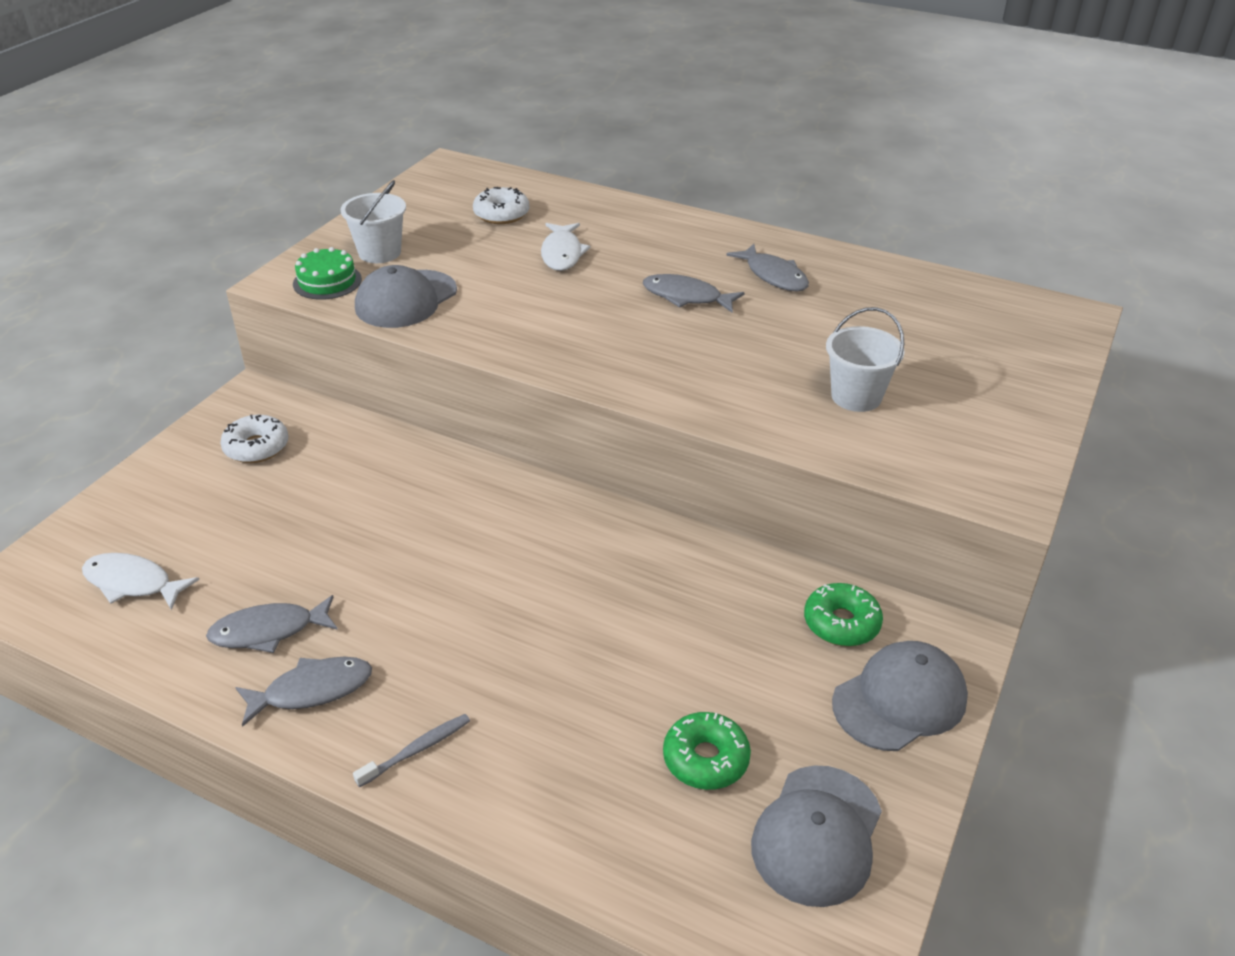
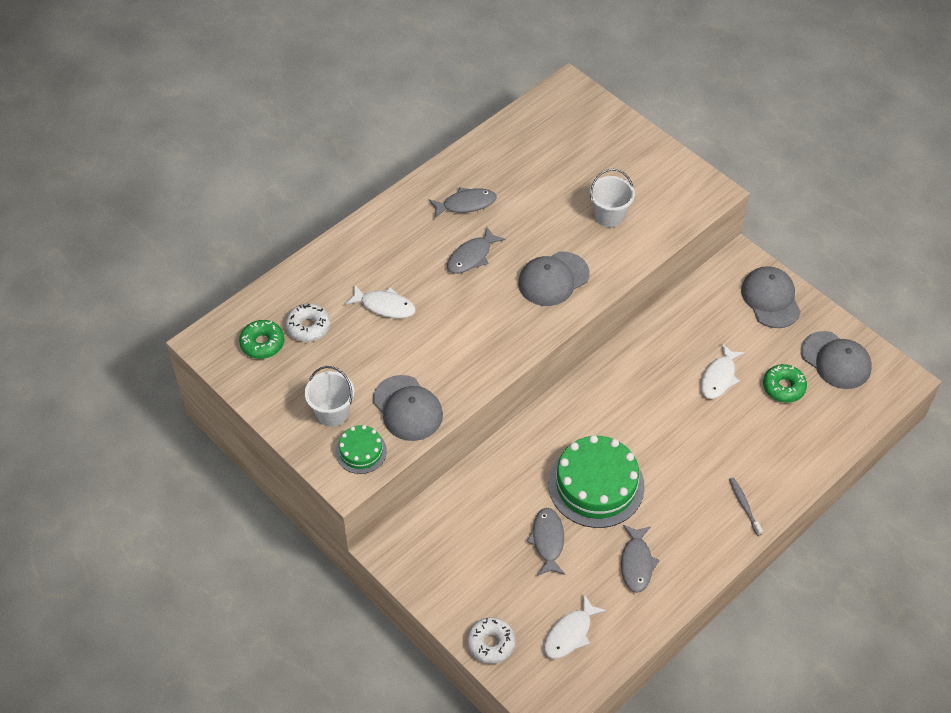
camera: 70 degrees left, 15 degrees up
(256, 447) = (454, 552): white donut -> white donut (491, 643)
(312, 690) = (689, 547): grey fish -> grey fish (548, 541)
(404, 556) = (596, 485): none -> green cake
(680, 661) = (719, 377): none -> white fish
(693, 369) = (553, 279): none -> grey cap
(841, 623) = (715, 301): green donut -> green donut (262, 343)

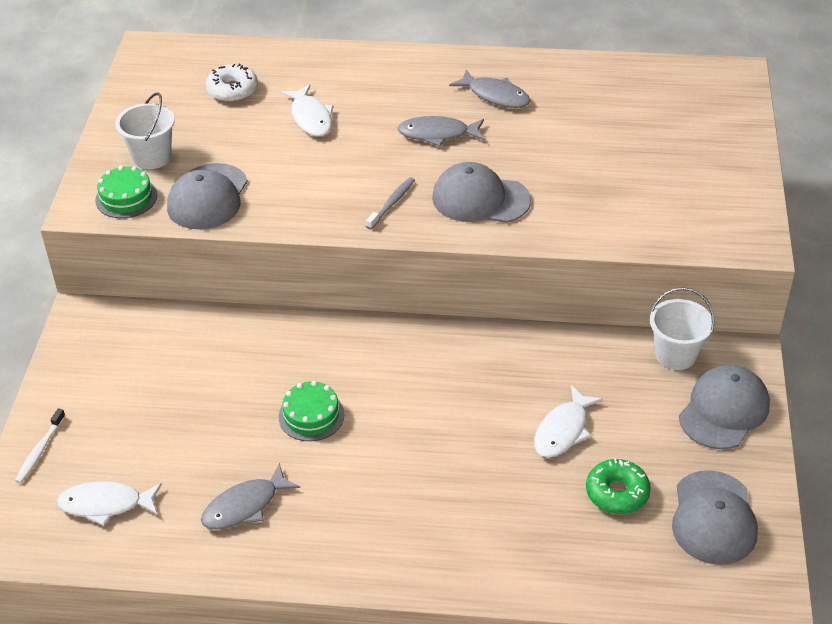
camera: 50 degrees right, 10 degrees down
(262, 343) = (183, 77): green donut -> none
(491, 643) = (40, 451): white donut -> white toothbrush
(548, 541) = (204, 420): grey fish -> none
(596, 485) = (311, 415): green cake -> green cake, size x0.51
(609, 216) = (613, 190): white bucket -> white bucket (675, 355)
(719, 377) = (563, 430): white fish -> white fish turned 45 degrees counterclockwise
(744, 505) = (415, 554): grey toothbrush -> grey toothbrush (392, 203)

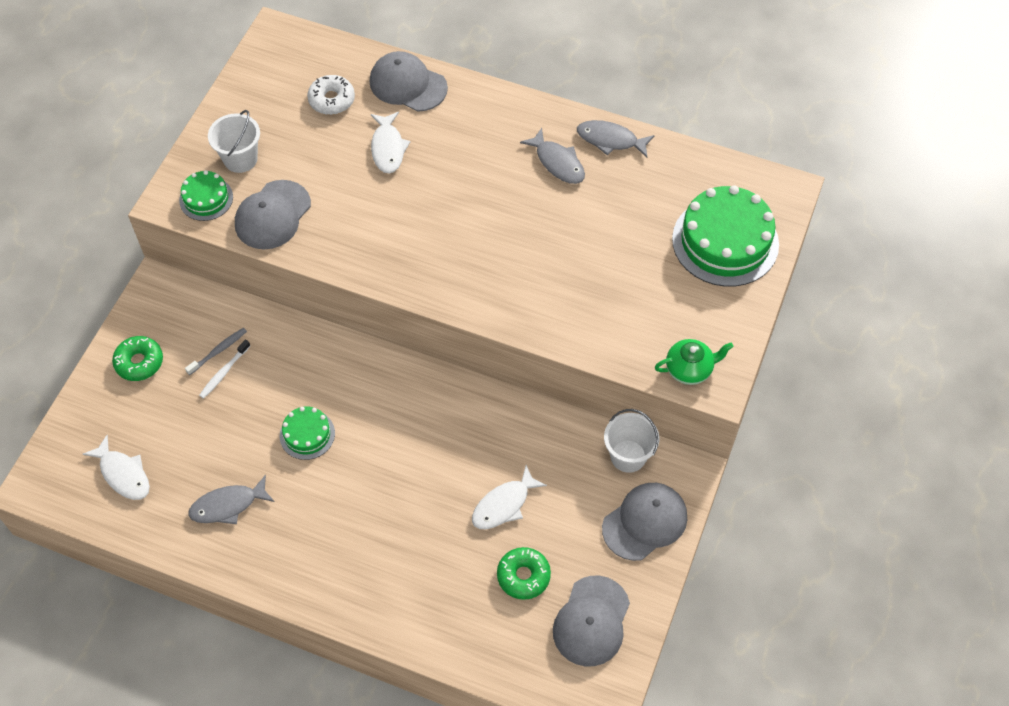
camera: 15 degrees right, 15 degrees up
(40, 451) = (88, 410): white toothbrush -> white toothbrush (224, 372)
(86, 391) = (139, 362): none -> green donut
(106, 504) = (123, 474): white fish -> white fish turned 150 degrees counterclockwise
(392, 203) = (423, 261): grey toothbrush -> grey toothbrush (218, 351)
(438, 134) = (490, 194): grey fish -> grey fish (610, 140)
(480, 199) = (499, 276): grey cap -> grey cap (408, 85)
(698, 125) = (725, 241): none -> green cake
(719, 235) = (689, 369): none -> green teapot

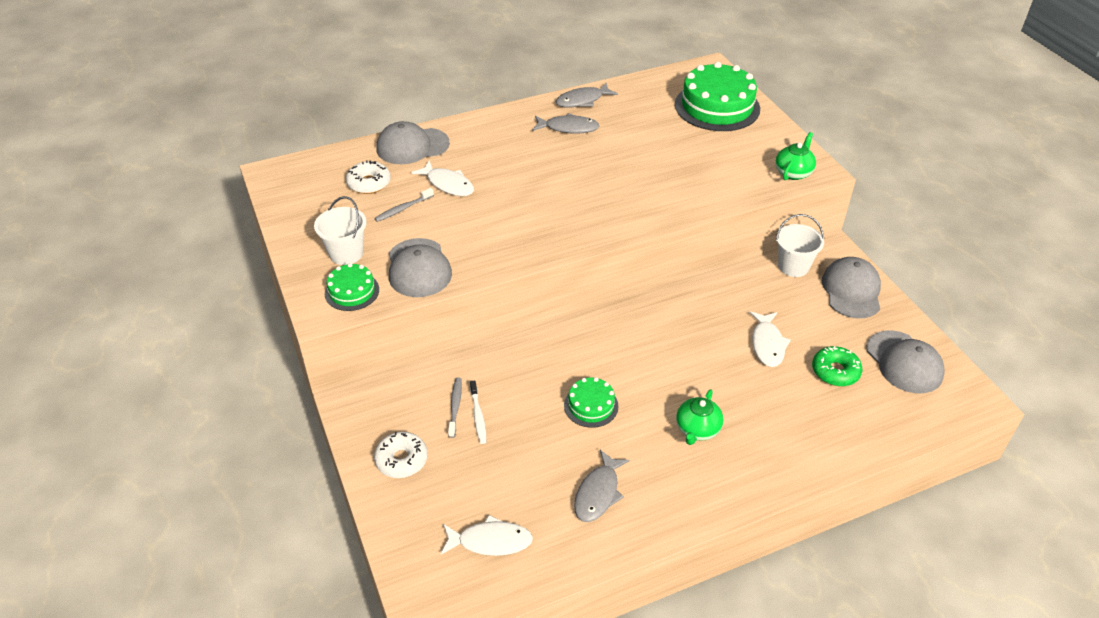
camera: 45 degrees left, 15 degrees down
(139, 362) = (401, 460): green donut -> white donut
(327, 147) = (403, 209): none -> grey toothbrush
(355, 523) = (697, 429): none -> green teapot

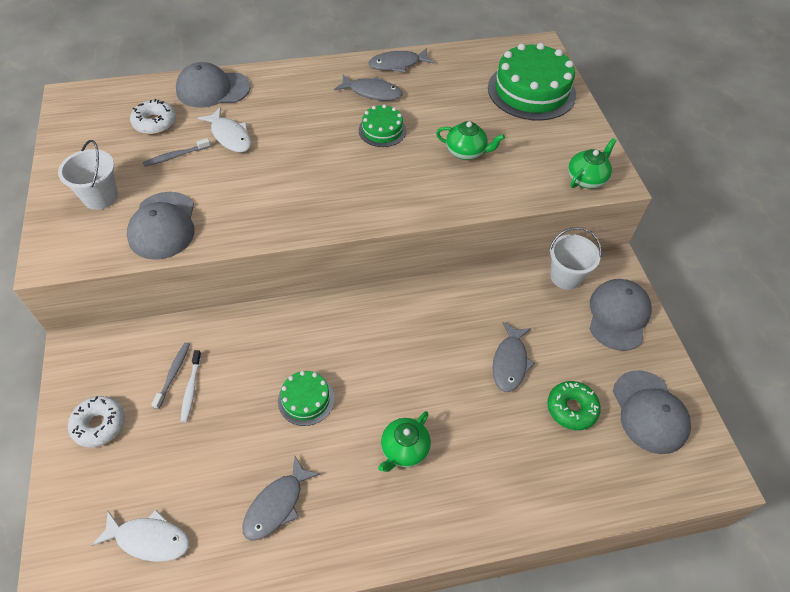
camera: 10 degrees right, 10 degrees up
(352, 291) = (88, 241): green cake -> green cake (382, 130)
(677, 166) = (466, 152): none -> green teapot
(767, 344) = (510, 362): white fish -> grey fish

